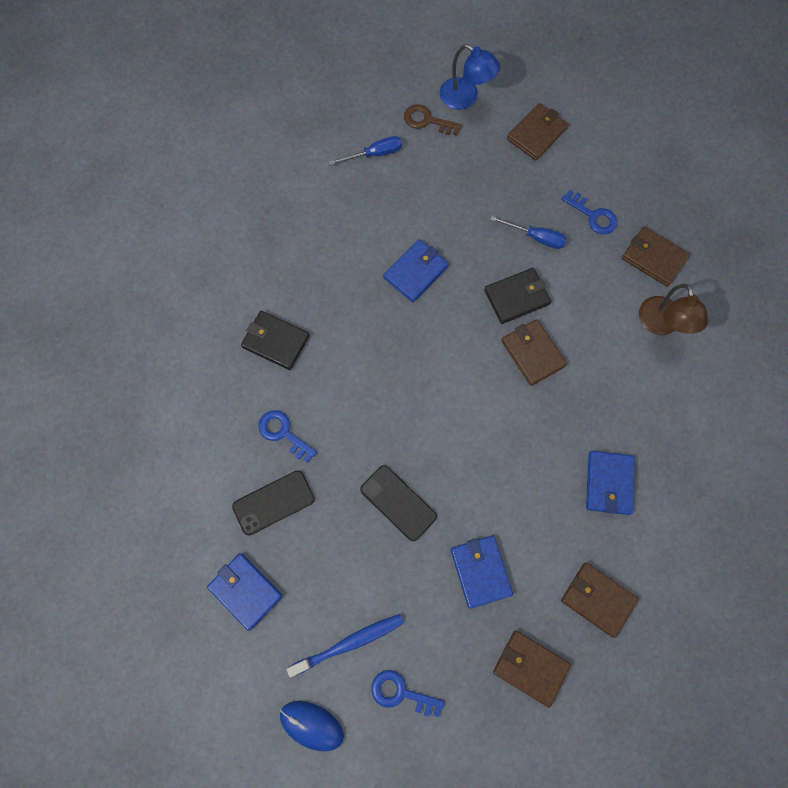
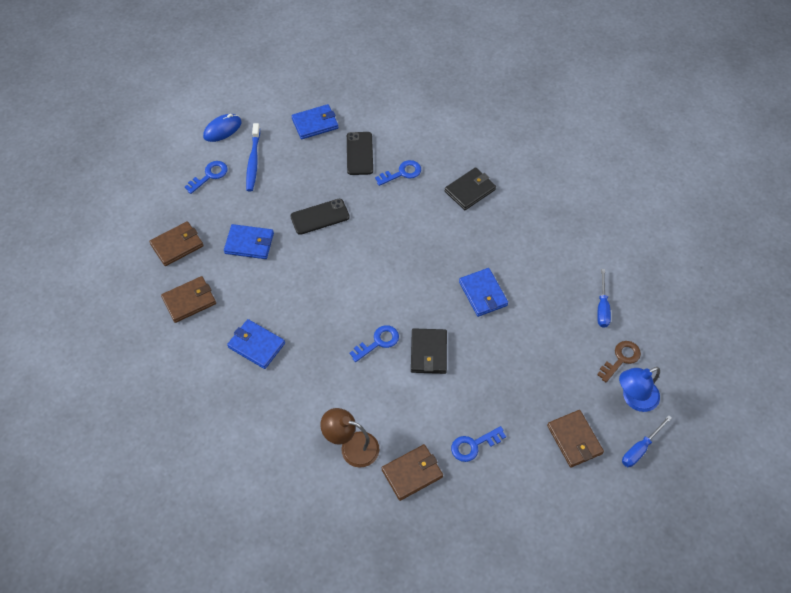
camera: 115 degrees right, 15 degrees down
(532, 353) = (378, 342): brown wallet -> blue key
(535, 237) = (474, 390): blue screwdriver -> blue screwdriver (640, 448)

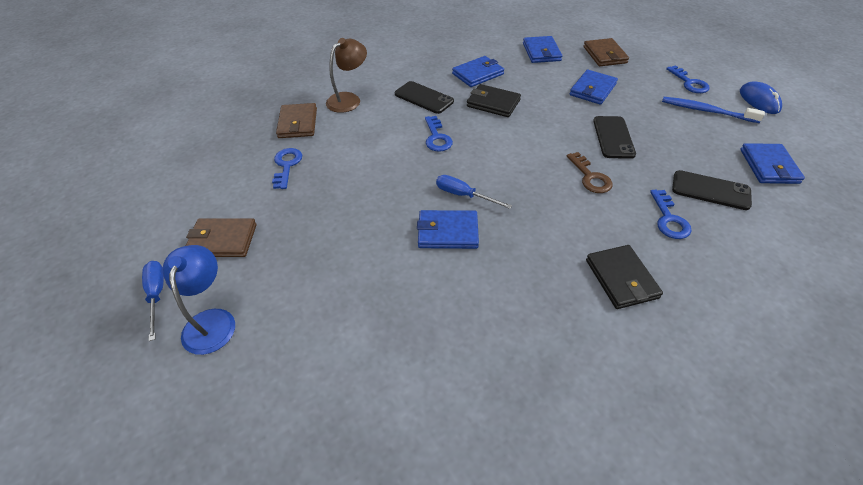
camera: 115 degrees right, 10 degrees down
(189, 301) = (541, 52): brown wallet -> blue wallet
(320, 378) = (424, 98): none -> black phone
(428, 352) = (402, 166): black wallet -> black wallet (493, 103)
(602, 307) = (353, 351): blue screwdriver -> blue screwdriver (463, 195)
(621, 359) = (268, 334): brown key -> brown key (590, 177)

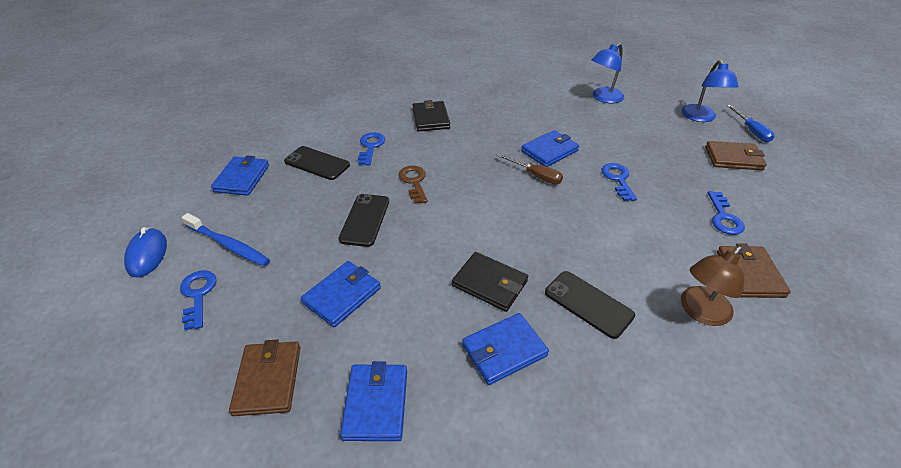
camera: 175 degrees left, 5 degrees down
(350, 362) = (603, 98): none -> blue lamp
(437, 137) = (564, 237): blue key -> blue key (618, 179)
(447, 232) = (549, 151): blue wallet -> blue wallet turned 45 degrees counterclockwise
(463, 195) = (535, 176): blue screwdriver -> brown screwdriver

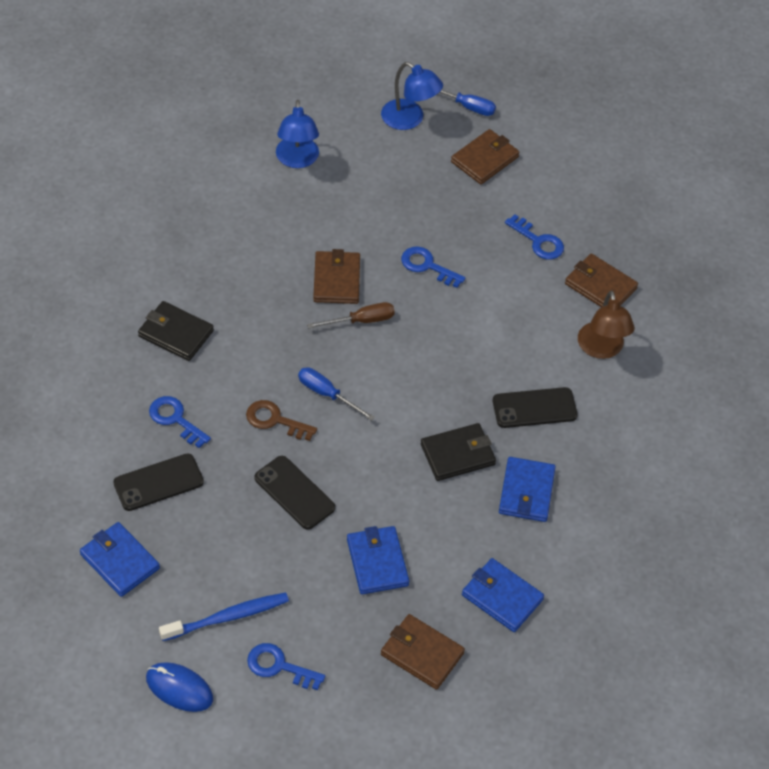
camera: 55 degrees left, 10 degrees up
(461, 192) = (327, 394): none -> blue screwdriver
(549, 151) = (336, 280): blue wallet -> brown wallet

